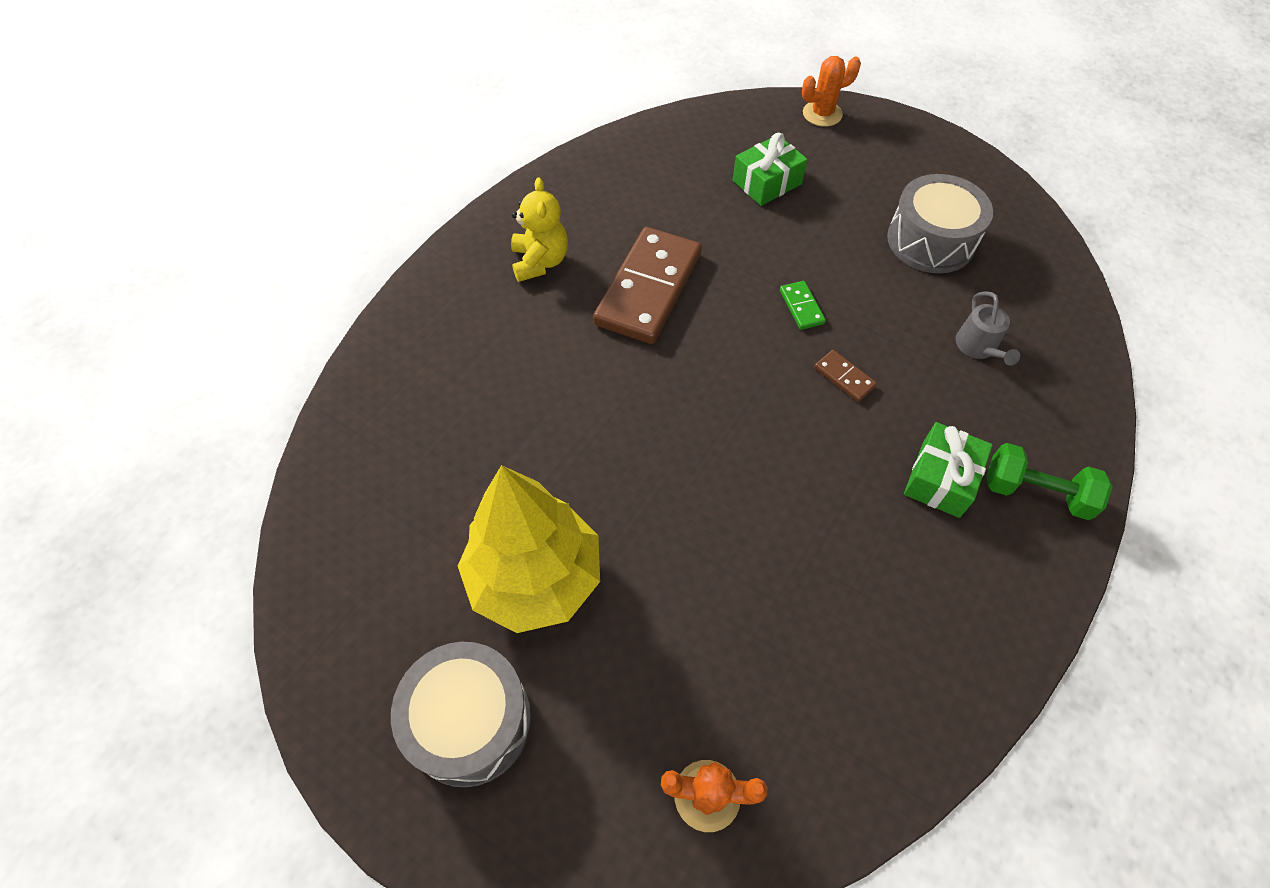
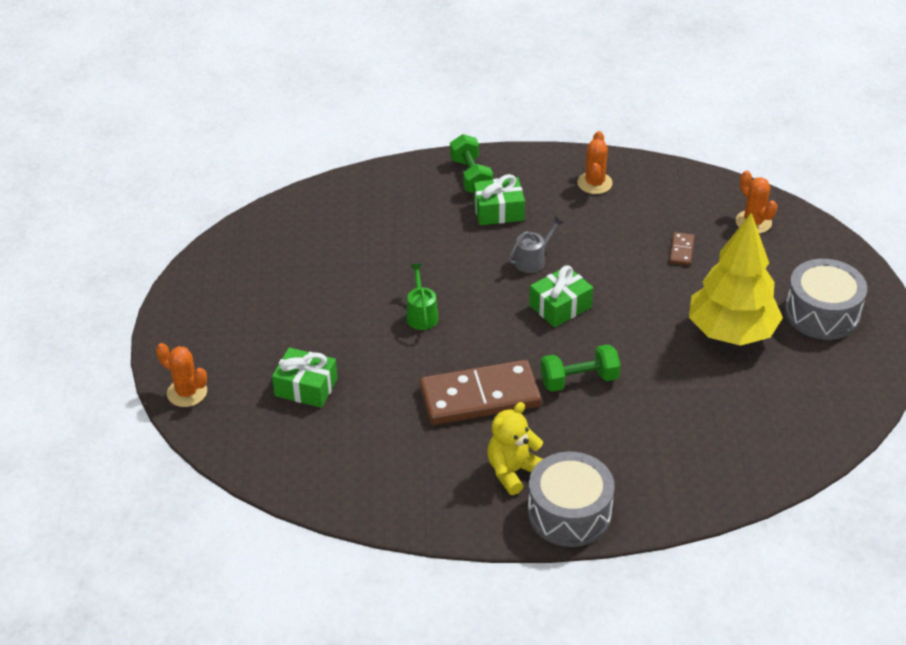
camera: 125 degrees left, 15 degrees down
(599, 378) = (579, 380): none -> green dumbbell
(720, 432) = (560, 306): none -> green gift
(801, 307) = (421, 315): green domino -> green watering can
(844, 377) = (463, 273): brown domino -> brown domino (681, 250)
(930, 241) = (297, 279): grey drum -> grey drum (569, 513)
(936, 635) = (594, 183): none -> orange cactus
(978, 347) = (381, 228): grey watering can -> grey watering can (533, 260)

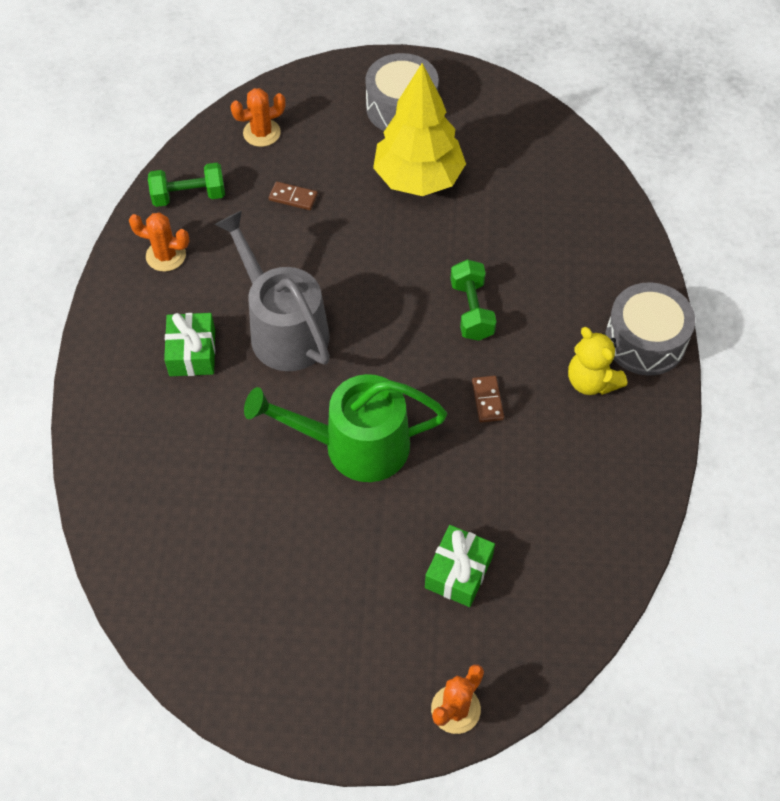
camera: 85 degrees left, 15 degrees up
(421, 315) = (355, 445): green watering can -> green watering can, size x2.24
(471, 176) = (122, 374): green dumbbell -> green dumbbell (189, 196)
(480, 396) = (487, 400): brown domino -> brown domino, size x0.41
(533, 260) = (283, 329): grey watering can -> grey watering can, size x2.24
(560, 306) = (361, 313): green gift -> none

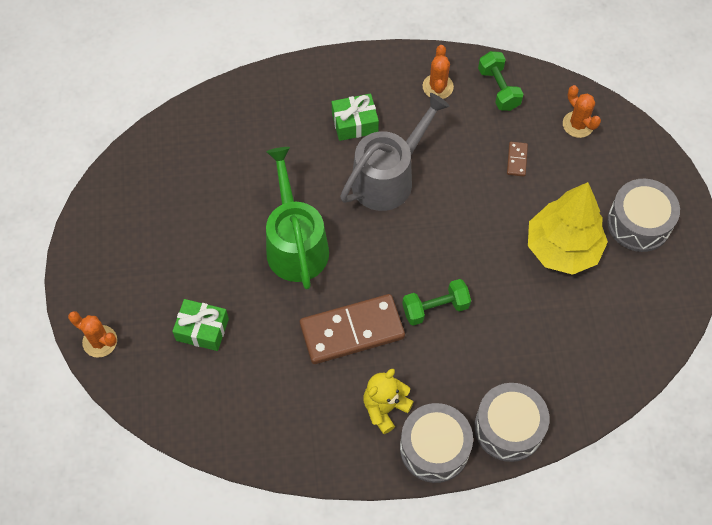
camera: 80 degrees right, 5 degrees up
(487, 400) = (352, 331): brown domino -> brown domino, size x2.42
(627, 268) = (508, 427): none -> grey drum

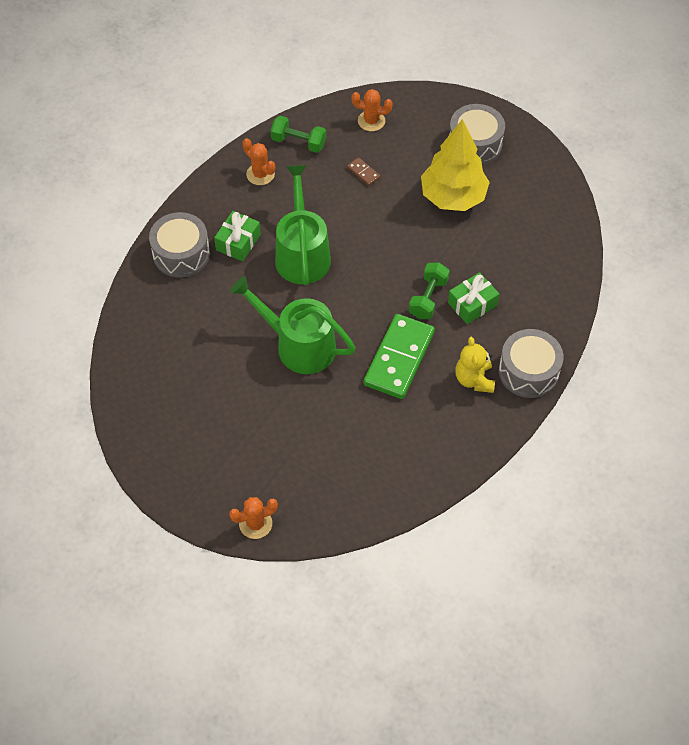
camera: 50 degrees left, 5 degrees down
(202, 329) = (310, 450): green gift -> green gift (472, 304)
(352, 331) = (399, 358): brown domino -> green domino
(388, 178) = (302, 254): grey watering can -> green watering can
(508, 427) = (551, 319): grey drum -> grey drum (181, 254)

